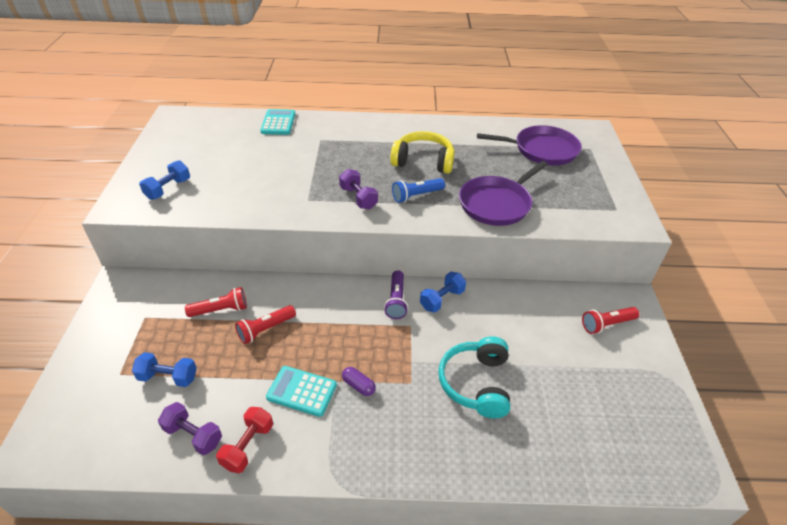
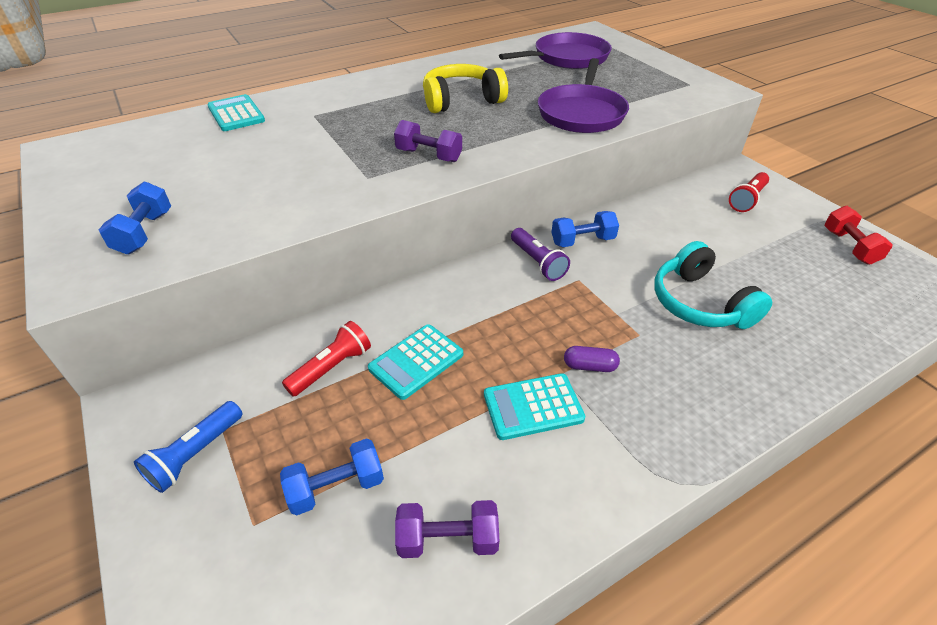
camera: 30 degrees left, 0 degrees up
(248, 446) = (533, 507): red dumbbell -> red dumbbell (849, 247)
(265, 329) = (416, 361): red flashlight -> turquoise calculator
(416, 196) = (492, 132): blue flashlight -> blue flashlight (195, 454)
(442, 299) = (582, 241): blue dumbbell -> blue dumbbell turned 60 degrees clockwise

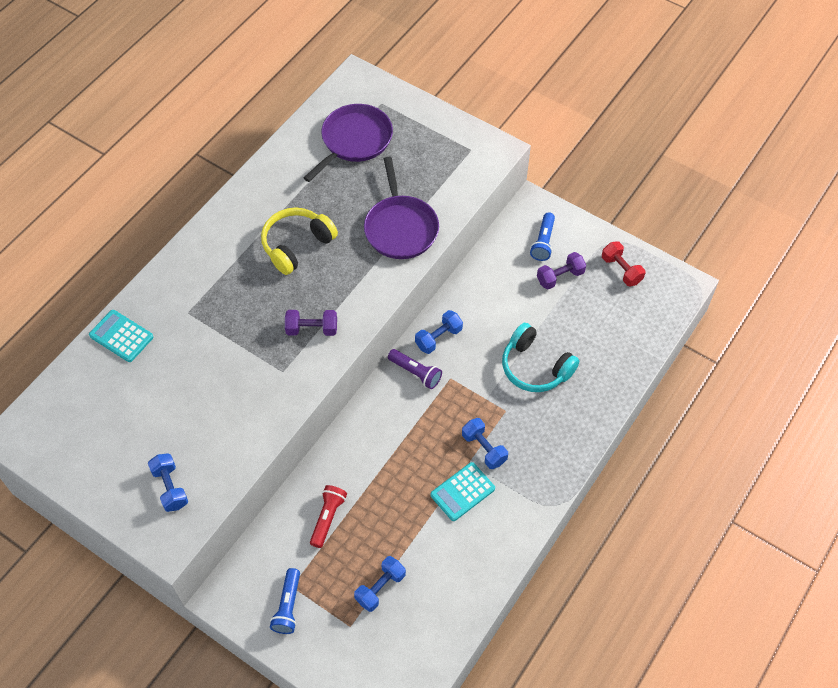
camera: 25 degrees left, 15 degrees up
(416, 361) = (377, 490): turquoise calculator -> none
(448, 539) = (453, 587): purple dumbbell -> purple dumbbell (560, 277)
(589, 366) = (484, 448): purple capsule -> blue dumbbell
(747, 199) = (543, 242): red flashlight -> blue flashlight

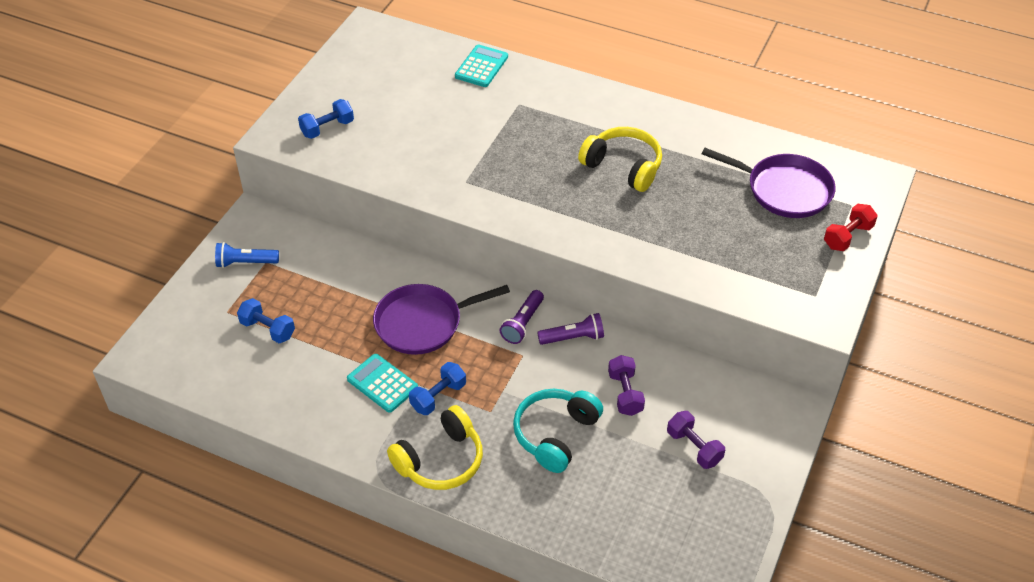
camera: 80 degrees right, 10 degrees down
(312, 329) = (521, 195): purple dumbbell -> purple dumbbell (625, 393)
(328, 518) = (340, 277): red flashlight -> none
(400, 227) = (674, 246): purple pan -> purple pan (423, 323)
(438, 338) = (573, 338): blue dumbbell -> purple flashlight
(543, 242) = (741, 424): blue flashlight -> none
(550, 454) = (440, 460): none -> yellow headphones
(621, 270) = (726, 515): red dumbbell -> red dumbbell (847, 236)

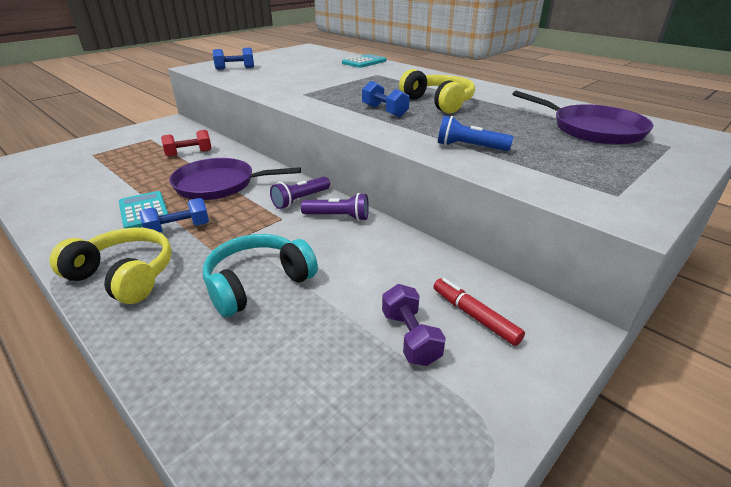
camera: 20 degrees right, 15 degrees down
(245, 262) = (137, 137): blue flashlight -> blue flashlight (469, 147)
(268, 329) = (105, 167): blue dumbbell -> blue dumbbell (384, 111)
(440, 460) = (124, 276): yellow headphones -> yellow headphones turned 135 degrees counterclockwise
(625, 393) = (359, 267): purple dumbbell -> none
(731, 416) = (475, 316): none -> red marker
(847, 236) = (665, 163): red dumbbell -> red dumbbell (189, 153)

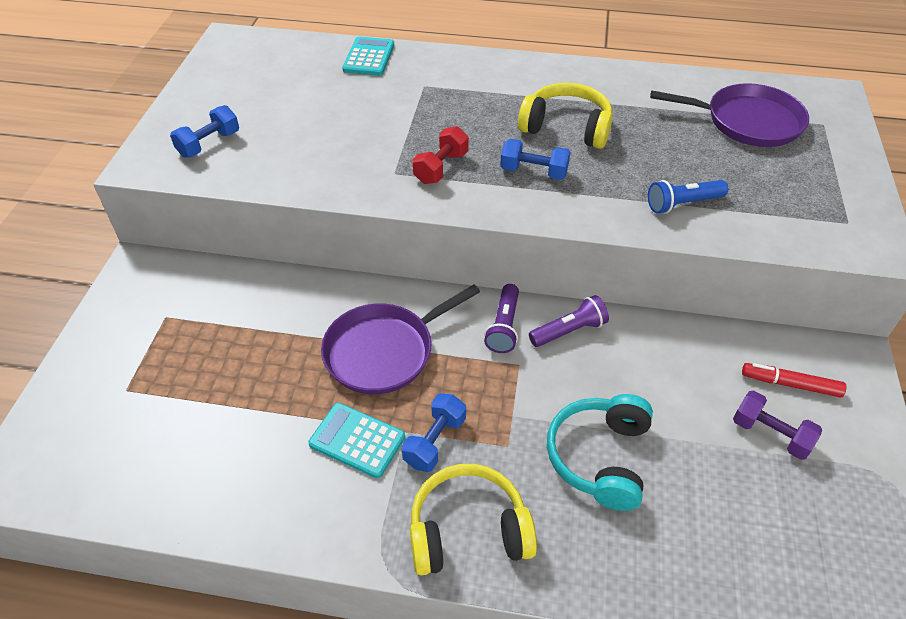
camera: 35 degrees left, 15 degrees up
(189, 153) = (267, 317): red dumbbell -> red dumbbell (441, 168)

